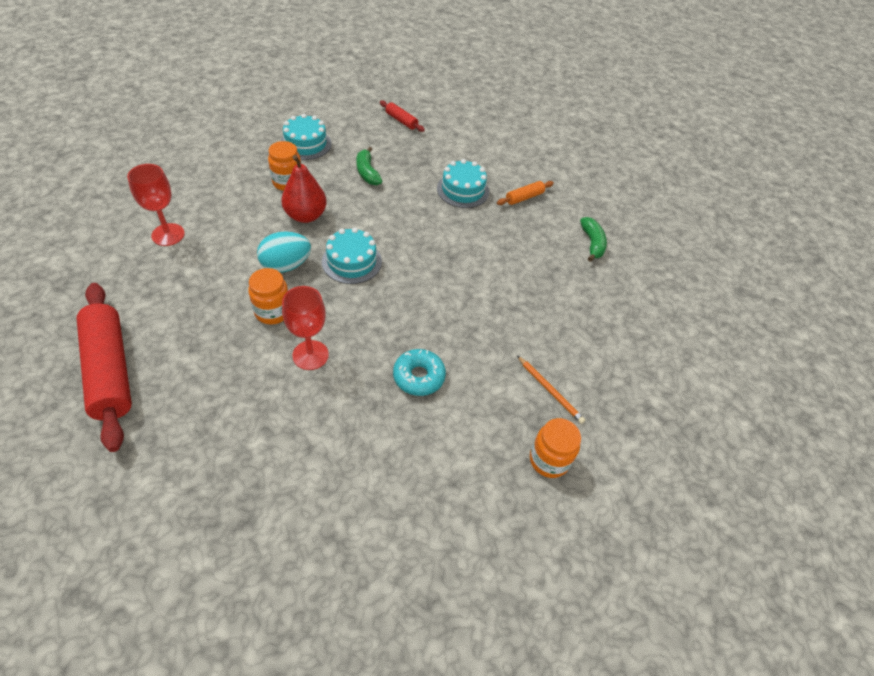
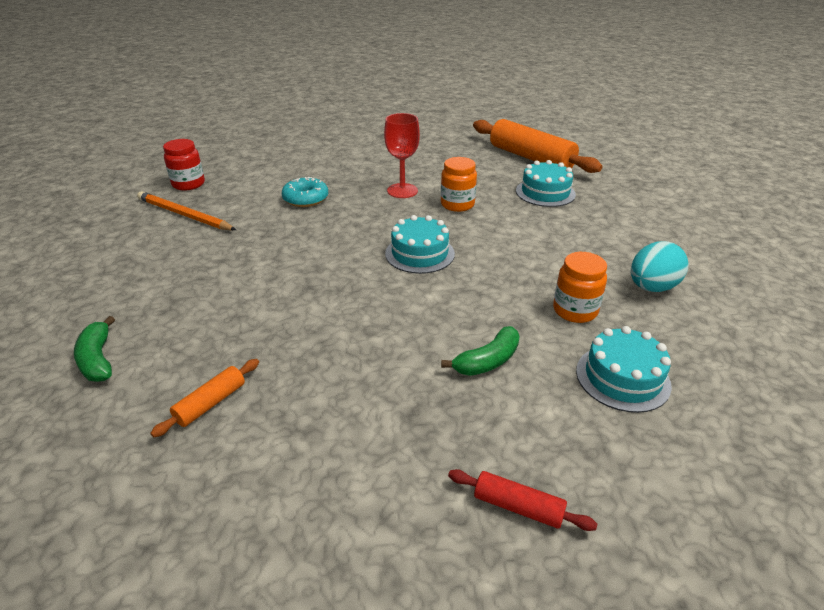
camera: 165 degrees right, 15 degrees down
(109, 370) = (531, 158): red rolling pin -> orange rolling pin
(168, 234) = (617, 227): red goblet -> none
(286, 265) = (481, 234): turquoise egg -> turquoise egg (652, 287)
(305, 215) = (510, 280): red pear -> none
(367, 172) = (487, 361): green banana -> green banana turned 90 degrees clockwise
(463, 190) = (322, 382): turquoise cake -> turquoise cake (545, 192)
(549, 460) = (188, 184): orange jar -> red jar
(550, 390) = (184, 215): orange pencil -> orange pencil, size x1.56

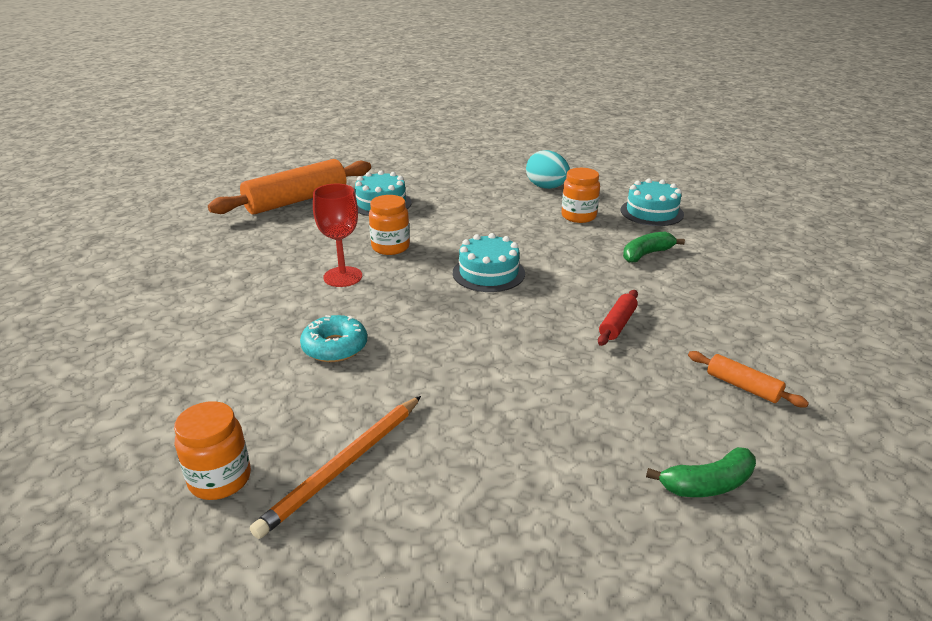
camera: 85 degrees left, 5 degrees down
(188, 184) = (220, 479): red jar -> orange jar
(487, 361) = (646, 254): green banana -> green banana turned 90 degrees counterclockwise
(518, 506) = (777, 257): red rolling pin -> red rolling pin (617, 324)

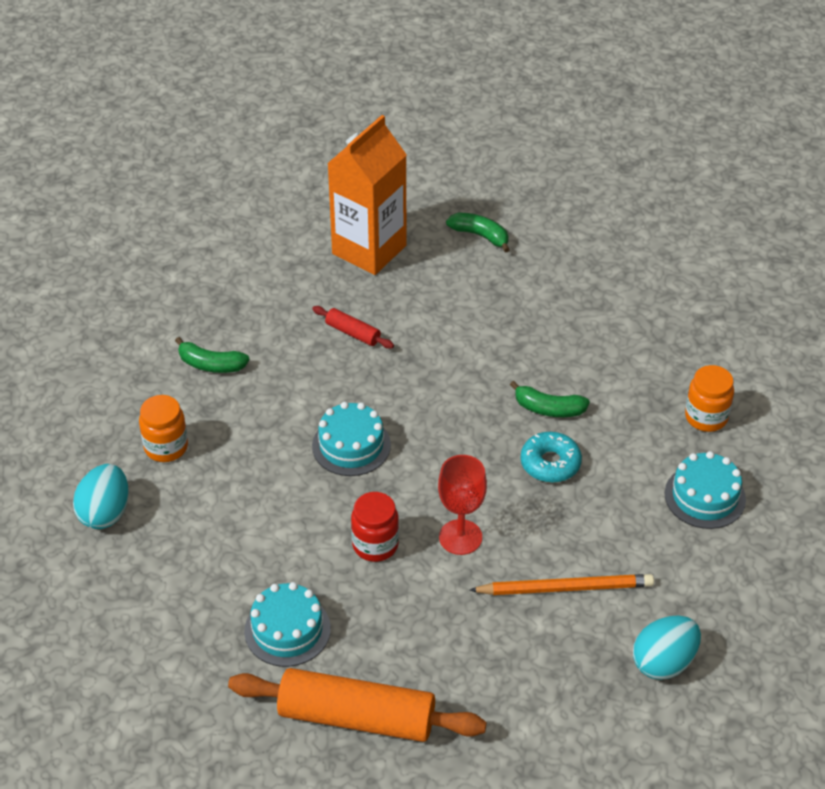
camera: 130 degrees left, 15 degrees up
(116, 300) = (664, 662): none -> turquoise egg
(344, 466) = (636, 375): orange pencil -> orange pencil (565, 588)
(389, 380) = (548, 408): none -> green banana
(390, 247) = (375, 545): orange jar -> red jar
(617, 324) = (353, 333): red rolling pin -> red rolling pin turned 45 degrees clockwise
(651, 212) = (104, 399): turquoise cake -> turquoise cake (705, 496)
(742, 386) = (369, 250): orange rolling pin -> orange carton

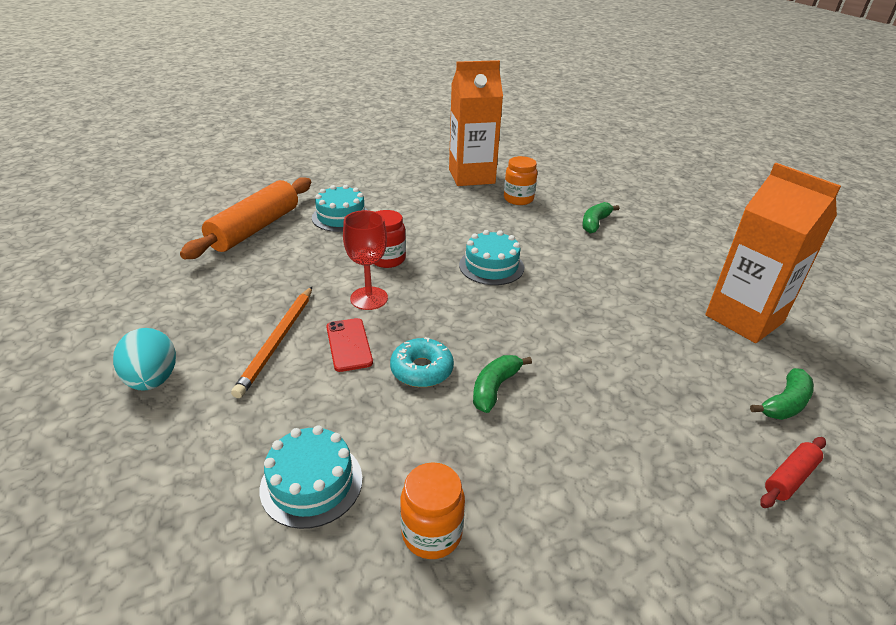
camera: 105 degrees right, 10 degrees down
(105, 513) = (471, 176): turquoise egg -> orange carton
(353, 333) = (624, 289): red rolling pin -> red rolling pin (790, 477)
(542, 528) = (349, 345): none -> red phone

